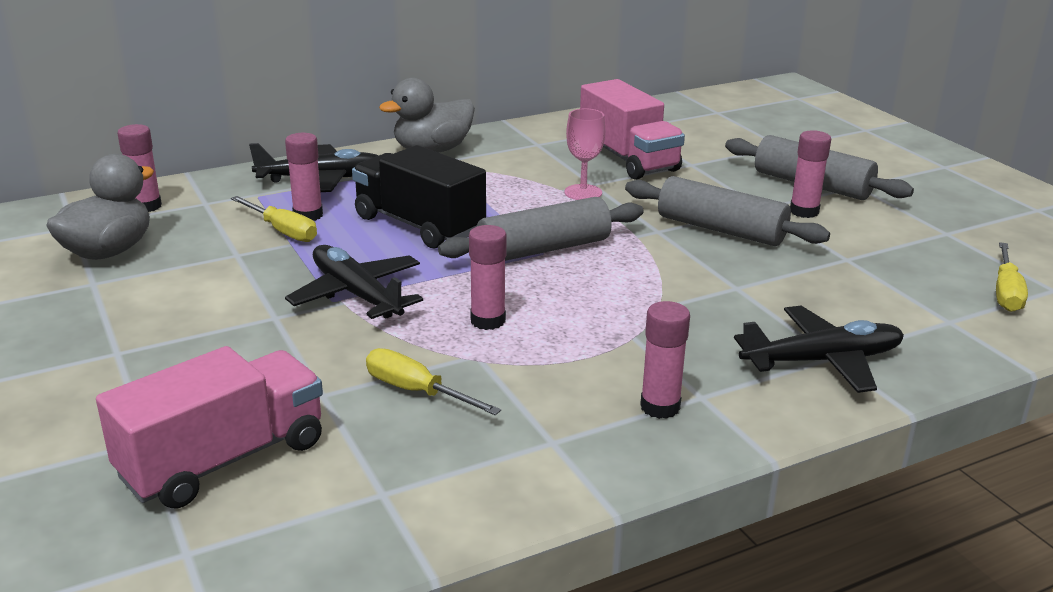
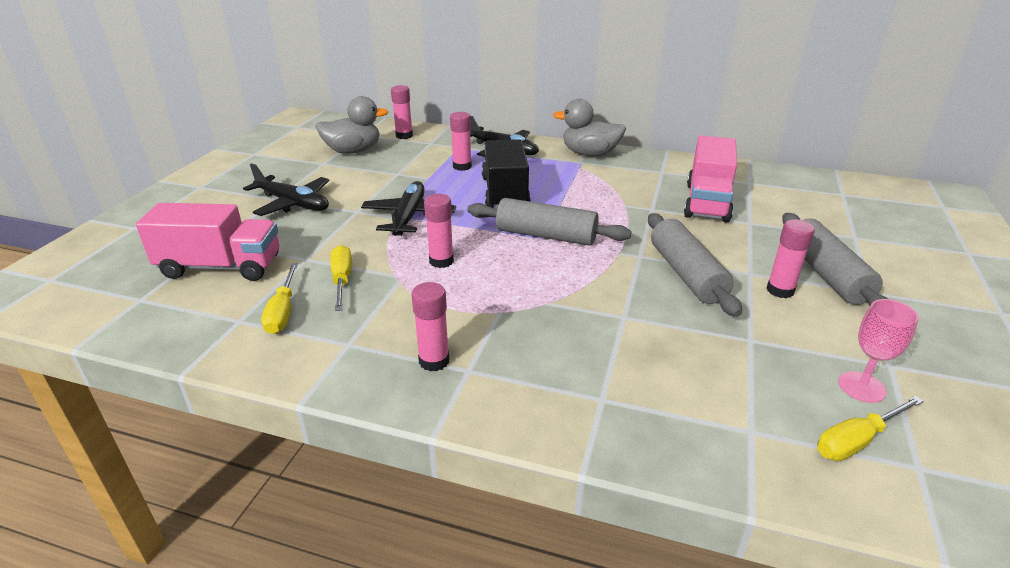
camera: 45 degrees right, 5 degrees up
(283, 231) = (436, 170): yellow screwdriver -> yellow screwdriver (283, 312)
(583, 193) = (634, 212): pink goblet -> pink goblet (861, 387)
(821, 361) = (587, 397): black plane -> black plane (292, 203)

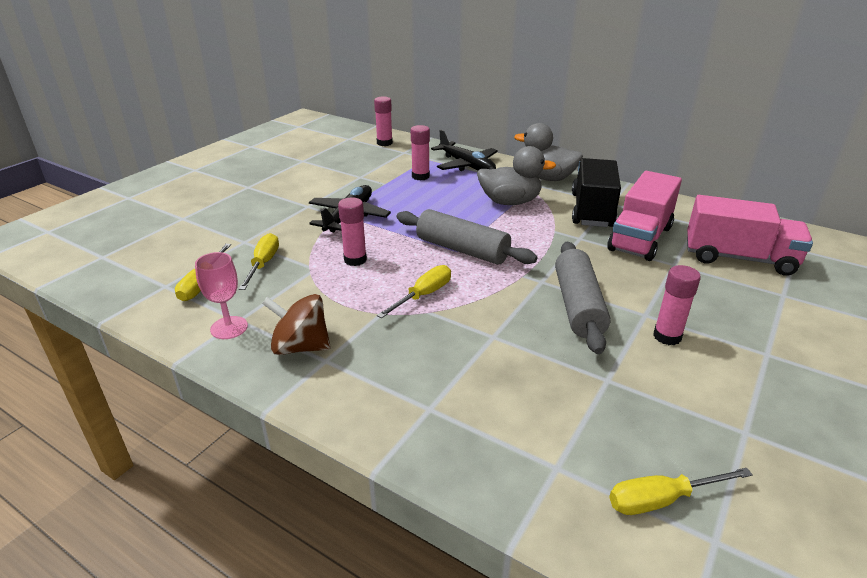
camera: 15 degrees right, 0 degrees up
(221, 267) = (175, 239): pink truck -> pink truck (738, 258)
(292, 203) = (259, 193): black plane -> none
(353, 151) = (333, 152): grey duck -> grey duck (510, 202)
(434, 361) = (300, 347): pink glue stick -> brown spinning top
(504, 193) = (445, 206): black truck -> black truck (592, 210)
(533, 287) = (423, 295): none -> yellow screwdriver
(826, 274) = (727, 328): grey rolling pin -> none
(861, 387) = (699, 448): pink goblet -> pink goblet (229, 328)

